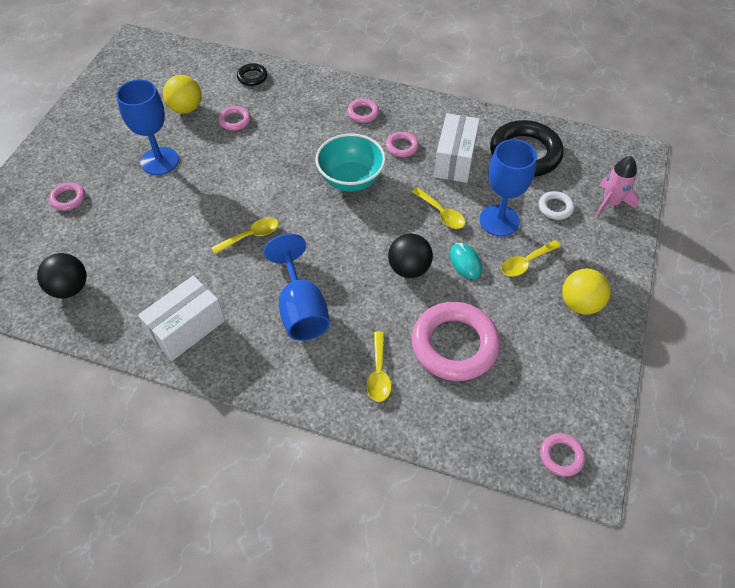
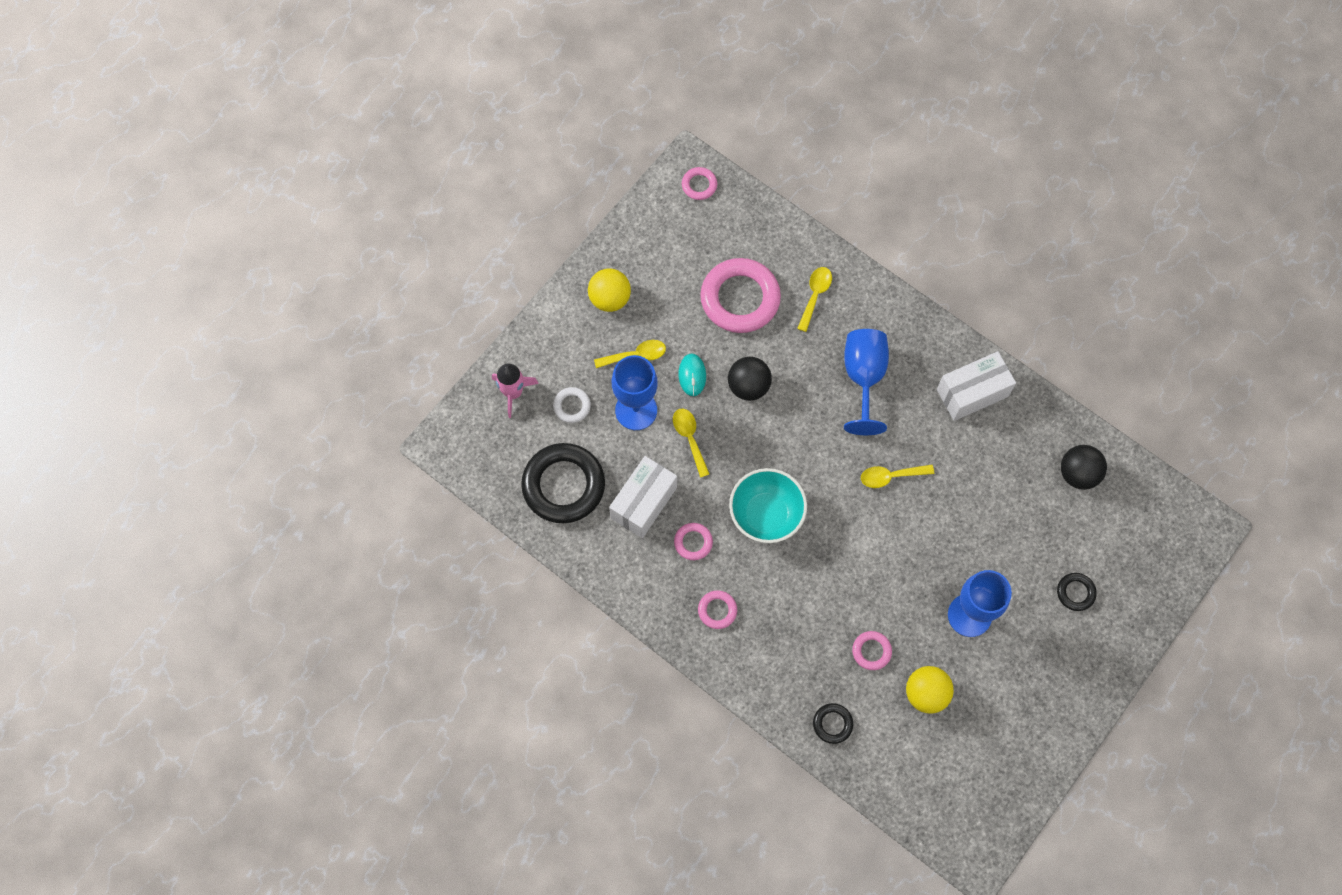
camera: 160 degrees left, 15 degrees up
(68, 199) = (1075, 592): pink ring -> black ring

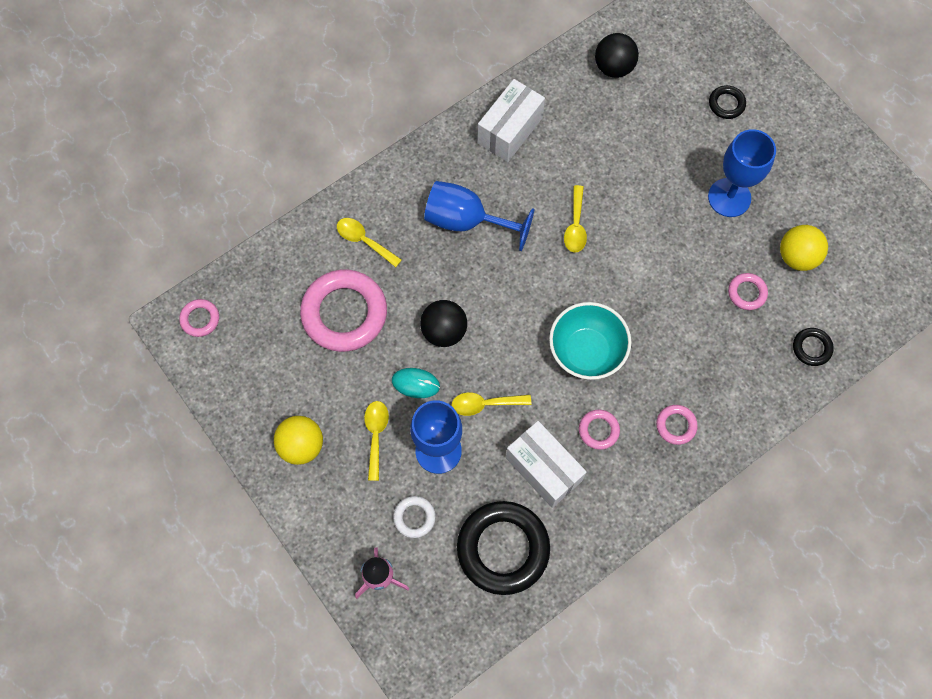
camera: 75 degrees left, 0 degrees up
(972, 393) = (510, 130): white box -> white box turned 45 degrees clockwise

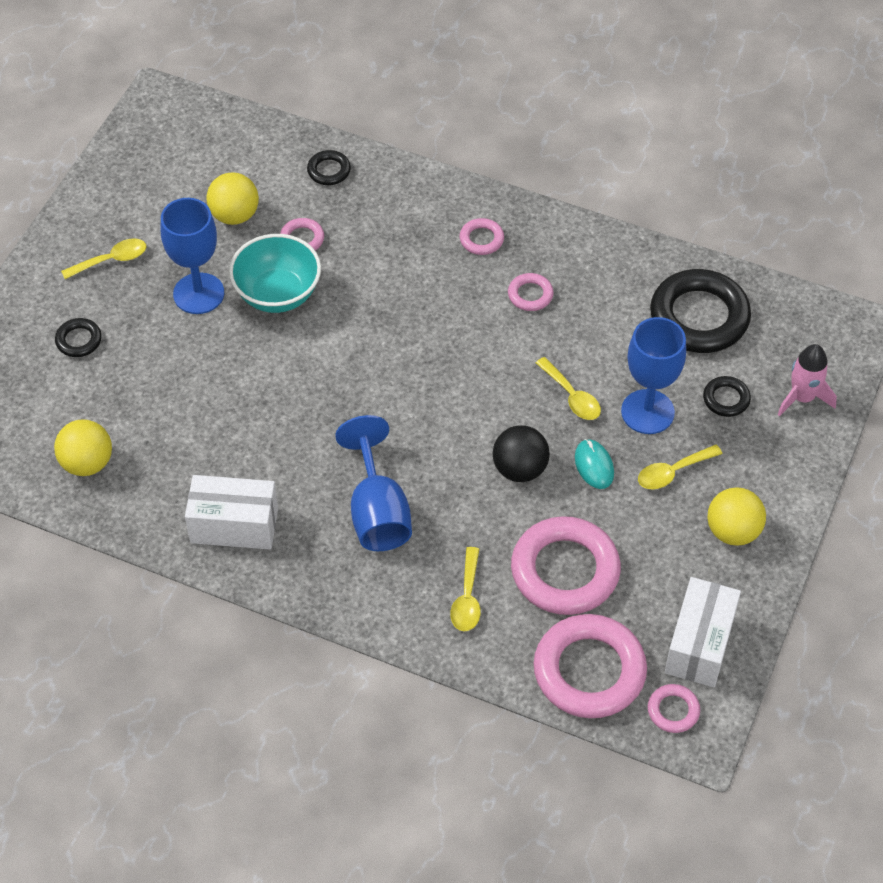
camera: 120 degrees left, 15 degrees down
(262, 285) = (589, 671): none -> pink ring
(414, 517) = (726, 399): white ring -> black ring
(543, 469) = (600, 320): white box -> white box (699, 644)
(575, 226) = (318, 410): yellow spoon -> yellow spoon (111, 260)
(586, 351) = (455, 339): turquoise bowl -> turquoise bowl (277, 294)
(613, 67) = (87, 463): black ball -> yellow ball

